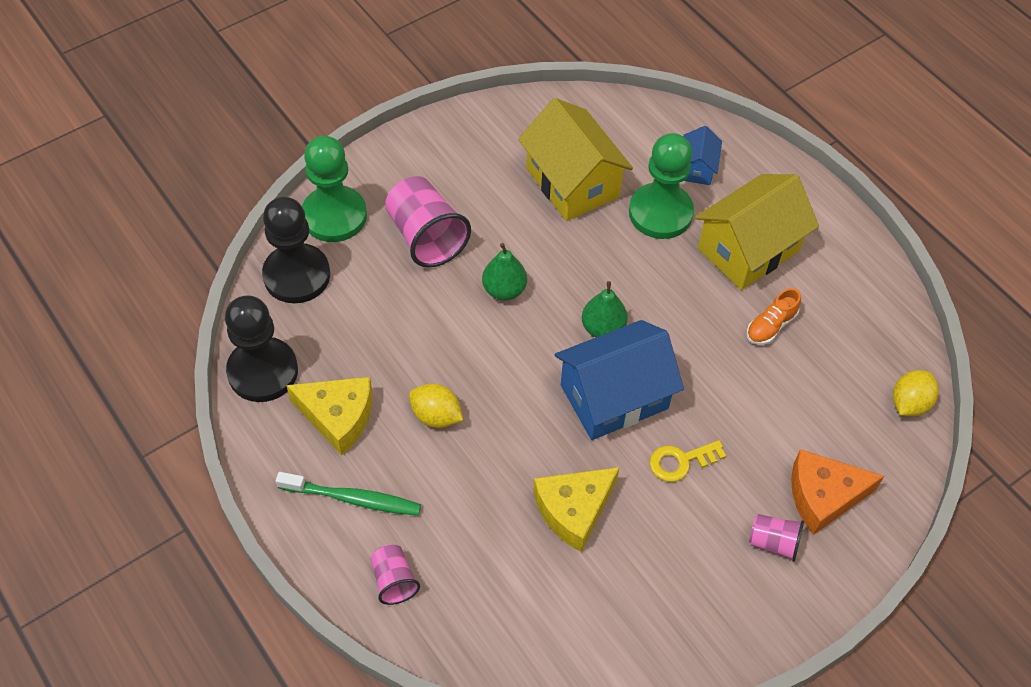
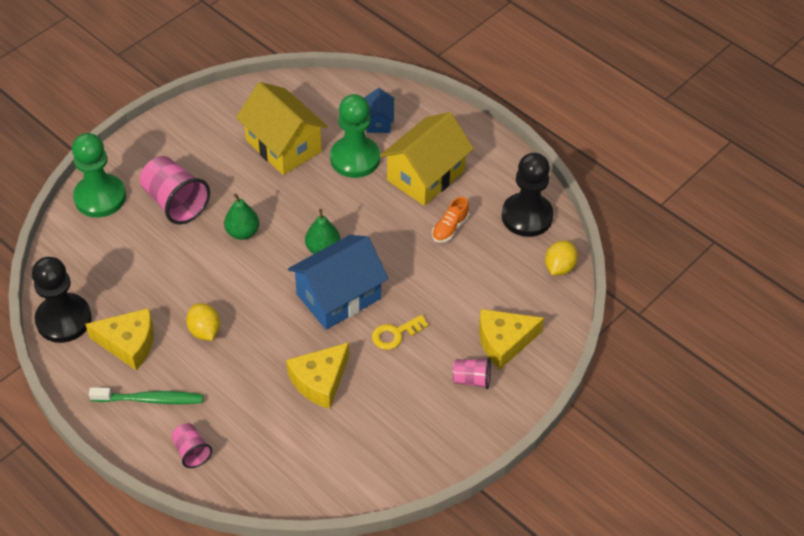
camera: 10 degrees left, 5 degrees down
(297, 275) = (78, 246): black pawn -> black pawn (527, 216)
(436, 416) = (204, 331): yellow lemon -> yellow lemon turned 45 degrees clockwise
(823, 496) = (504, 342): orange cheese -> yellow cheese

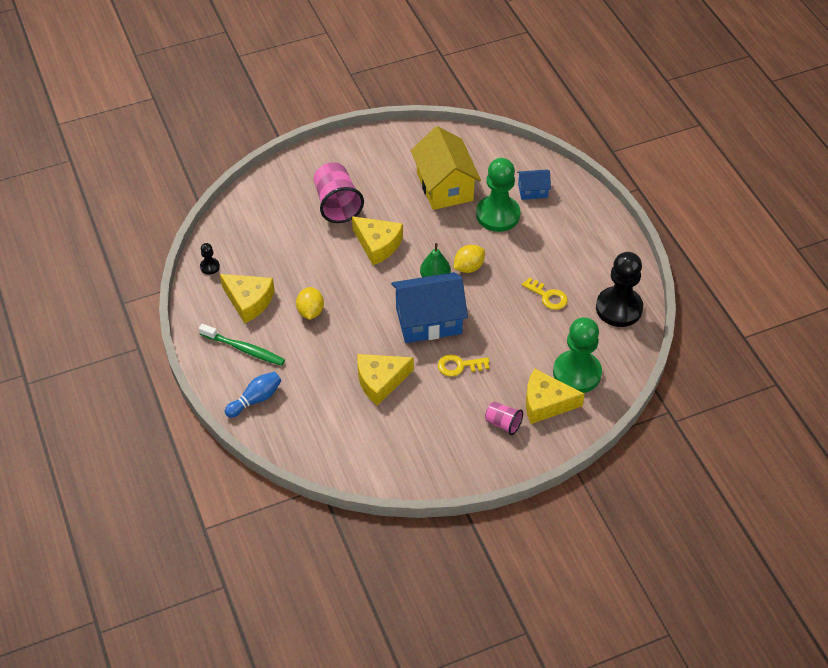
camera: 25 degrees right, 0 degrees up
(64, 320) = (210, 267): black pawn -> black pawn, size x0.43
(100, 197) = (281, 182): green pawn -> green pawn (577, 373)
(191, 451) = (255, 399): pink cup -> blue bowling pin
(242, 232) = (378, 245): green pear -> yellow cheese
(378, 121) = (532, 191): blue house -> blue house turned 60 degrees clockwise
(426, 176) = (550, 247): yellow house -> none
(450, 228) = (548, 296): orange shoe -> yellow key
(559, 267) = (625, 359): yellow lemon -> yellow lemon (468, 267)

